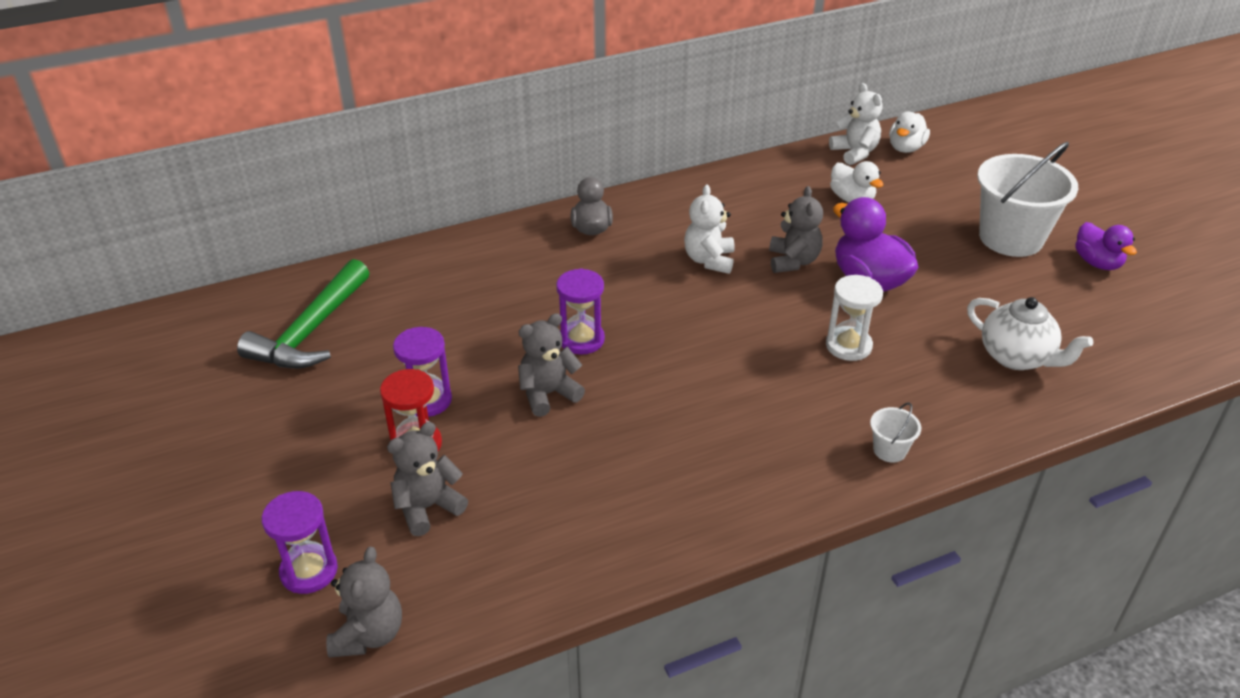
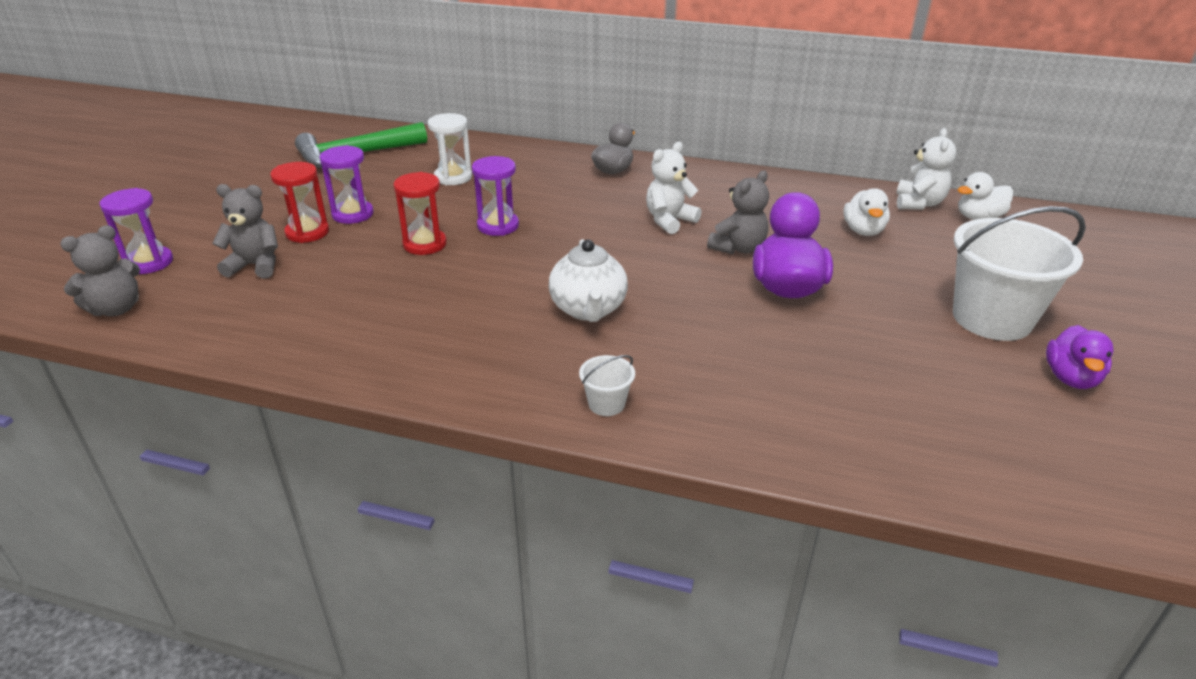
camera: 40 degrees right, 5 degrees down
(548, 394) = (425, 244): grey teddy bear -> red hourglass
(848, 346) = (692, 320): white hourglass -> white hourglass (453, 177)
(1016, 357) = (846, 404): white teapot -> white teapot (588, 309)

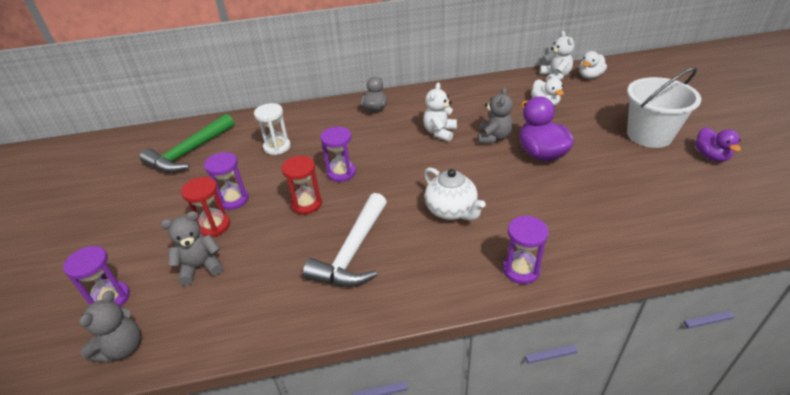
camera: 25 degrees left, 5 degrees up
(424, 310) = (353, 252): none -> white hammer
(606, 404) = (521, 270): white bucket -> purple hourglass

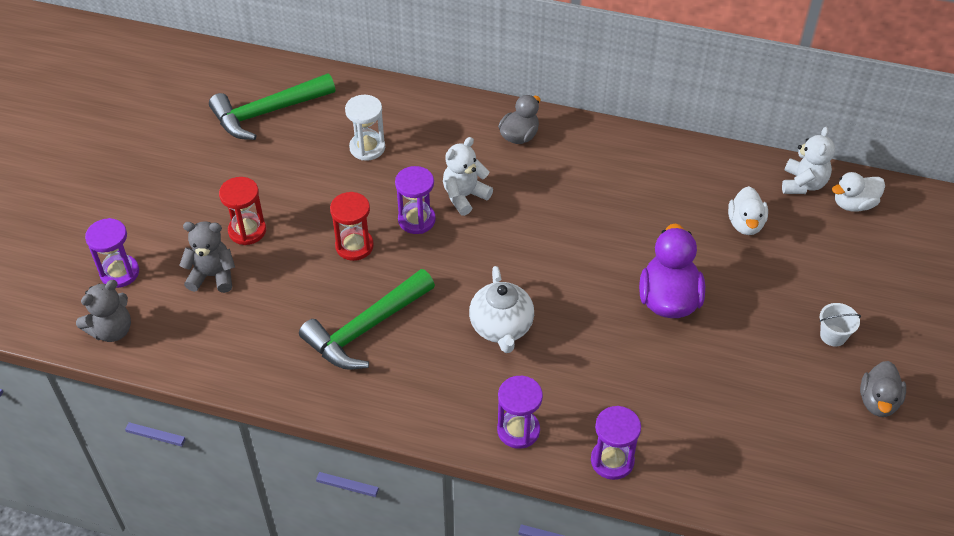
camera: 25 degrees right, 10 degrees up
(233, 199) = (282, 204): purple hourglass -> purple hourglass (612, 461)
(353, 252) = (365, 329): white hammer -> green hammer
(439, 132) = (571, 211): white teddy bear -> white teddy bear (464, 196)
(493, 137) = (631, 249): grey teddy bear -> none
(649, 135) = (833, 335): white bucket -> white bucket, size x0.42
(710, 156) = (878, 401): purple duck -> grey duck

